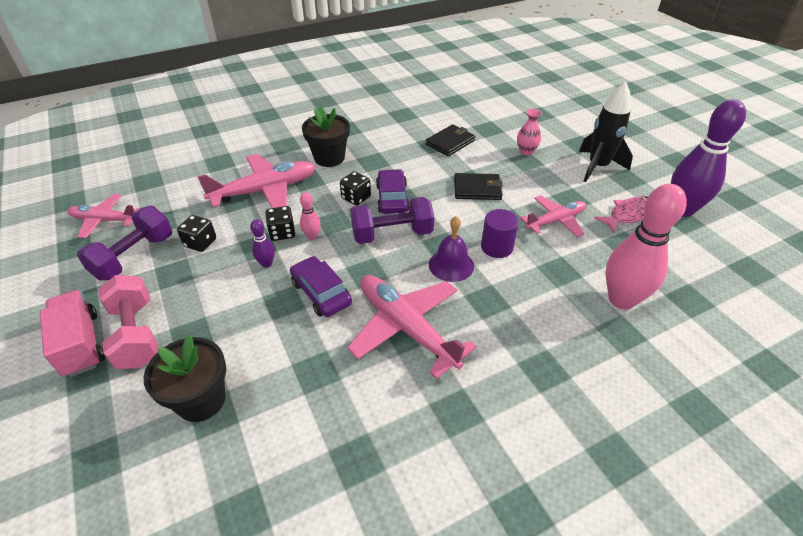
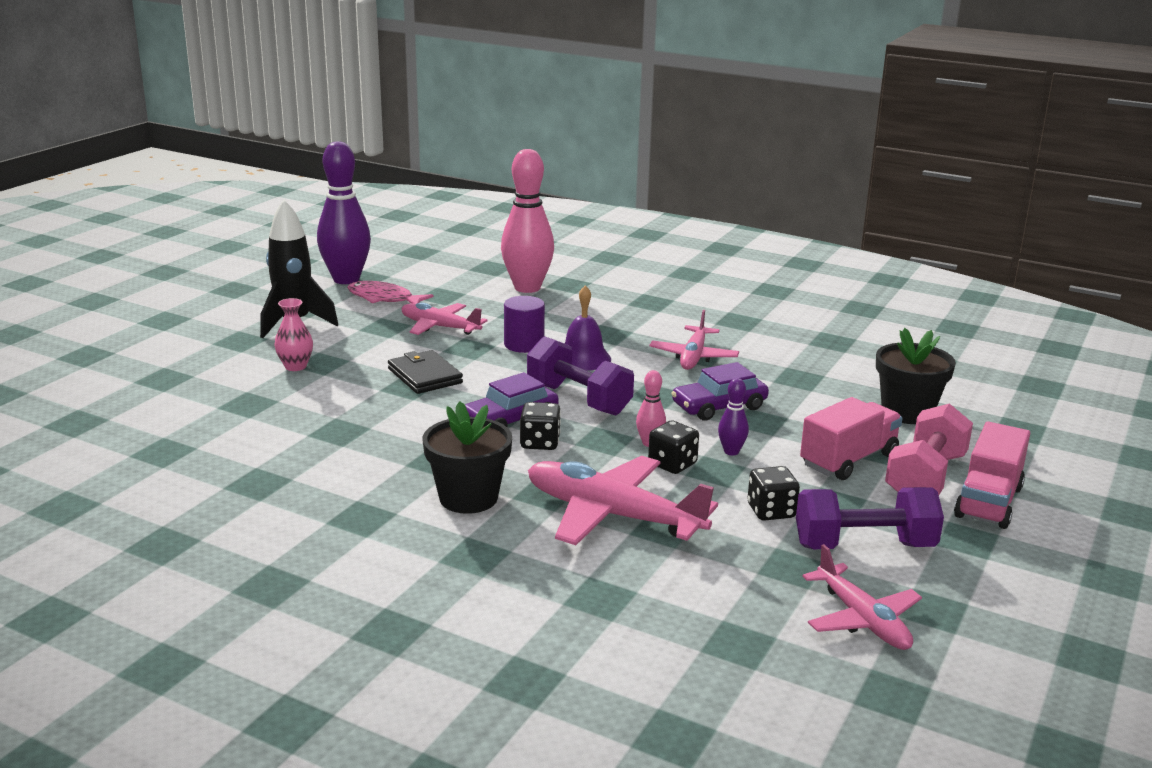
camera: 125 degrees left, 20 degrees down
(196, 311) = (848, 460): none -> pink truck
(321, 293) = (719, 406): purple car -> purple car turned 45 degrees clockwise
(407, 328) = (693, 356): pink plane -> pink plane, size x0.63
(450, 142) = (320, 419): black wallet -> none

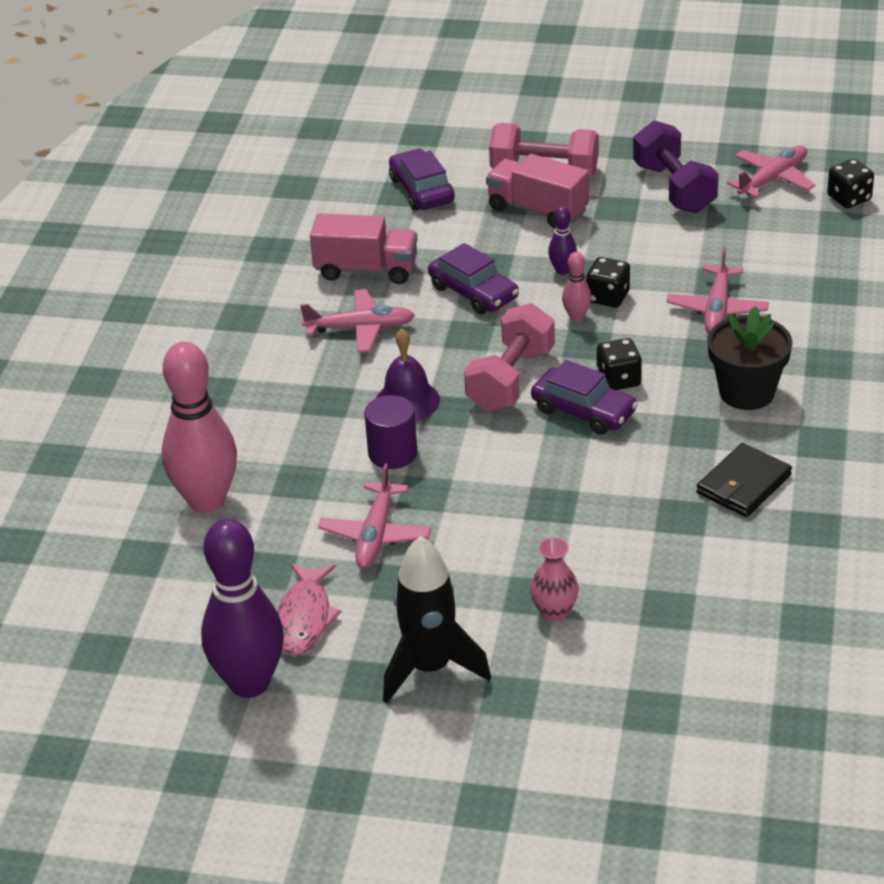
camera: 105 degrees left, 15 degrees up
(425, 376) = (519, 501): black wallet -> black wallet (743, 484)
(579, 399) = (510, 379): purple dumbbell -> pink dumbbell
(613, 515) = (717, 309): pink plane -> pink plane, size x0.63
(771, 511) = (653, 235): black dice -> black dice (849, 198)
(907, 412) = (422, 190): black flower pot -> purple car
(988, 502) = (566, 142): pink truck -> pink truck (366, 270)

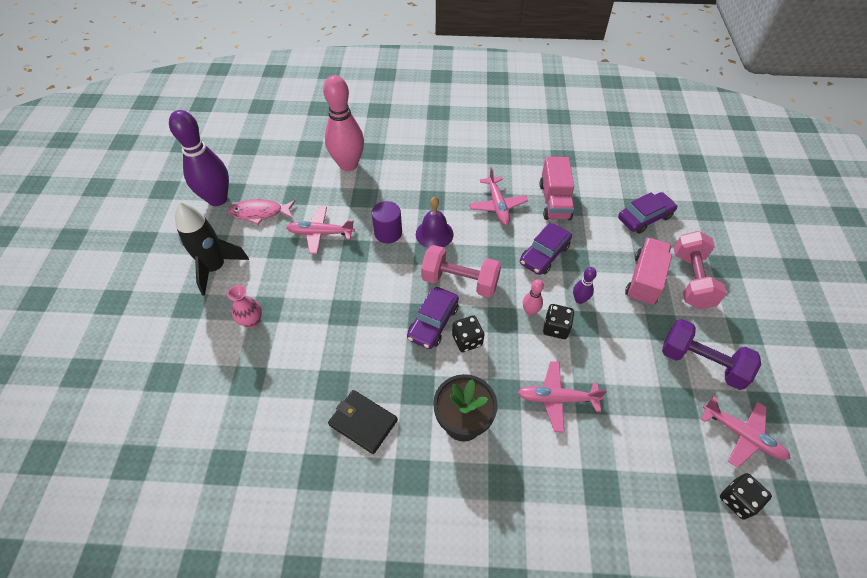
camera: 80 degrees right, 15 degrees up
(674, 188) = (701, 362): purple dumbbell -> purple dumbbell turned 60 degrees clockwise

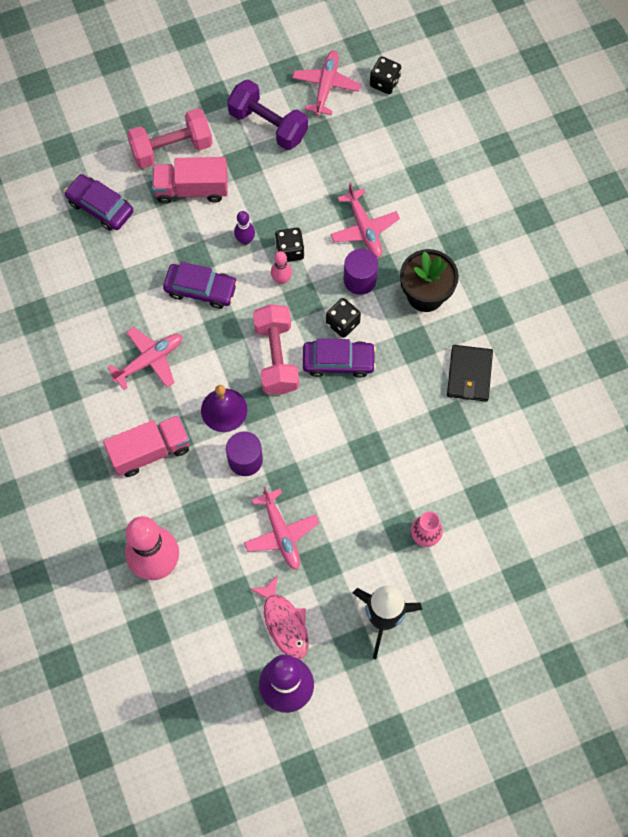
camera: 115 degrees left, 15 degrees up
(503, 371) = (360, 280): none -> purple cylinder
(554, 201) = (115, 303): pink truck -> pink truck (150, 451)
(701, 362) = (268, 125): purple dumbbell -> purple dumbbell turned 60 degrees counterclockwise

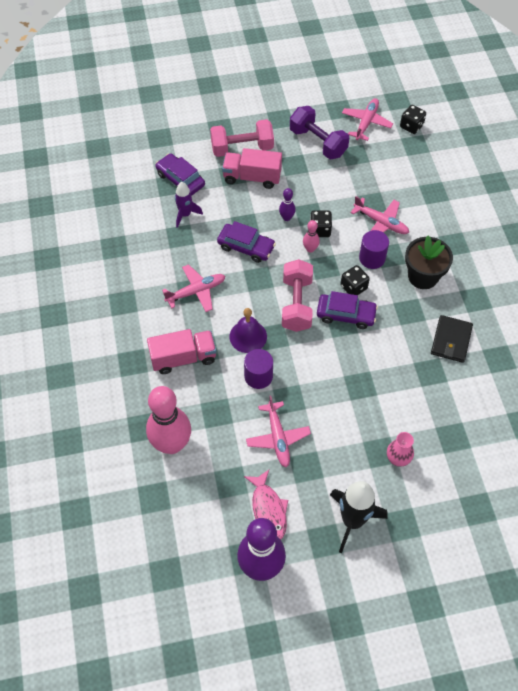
camera: 10 degrees right, 10 degrees down
(116, 256) = (185, 214): none -> purple rocket
(364, 228) = (380, 222): pink plane -> pink plane turned 45 degrees counterclockwise

